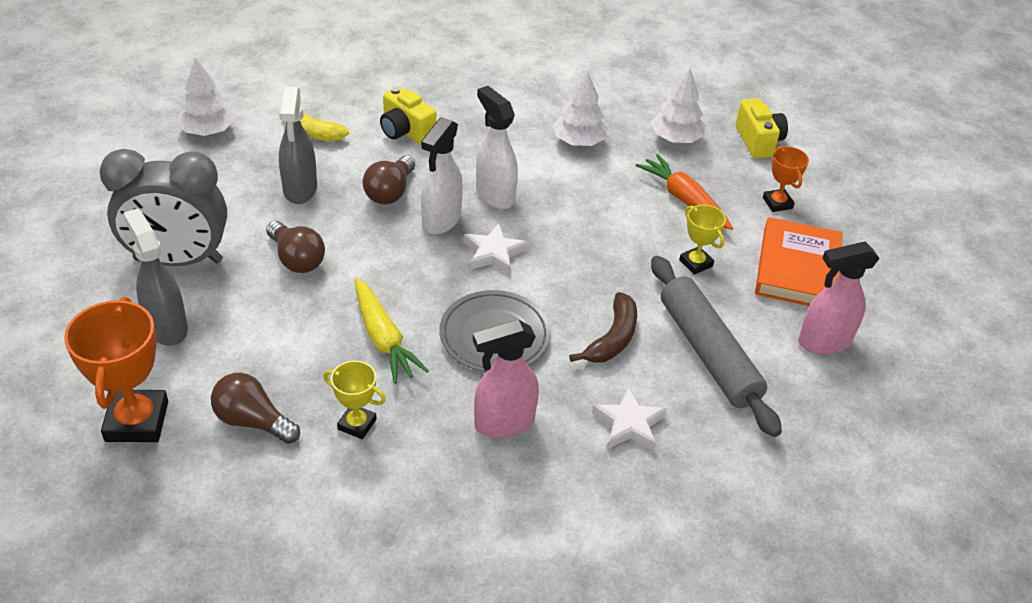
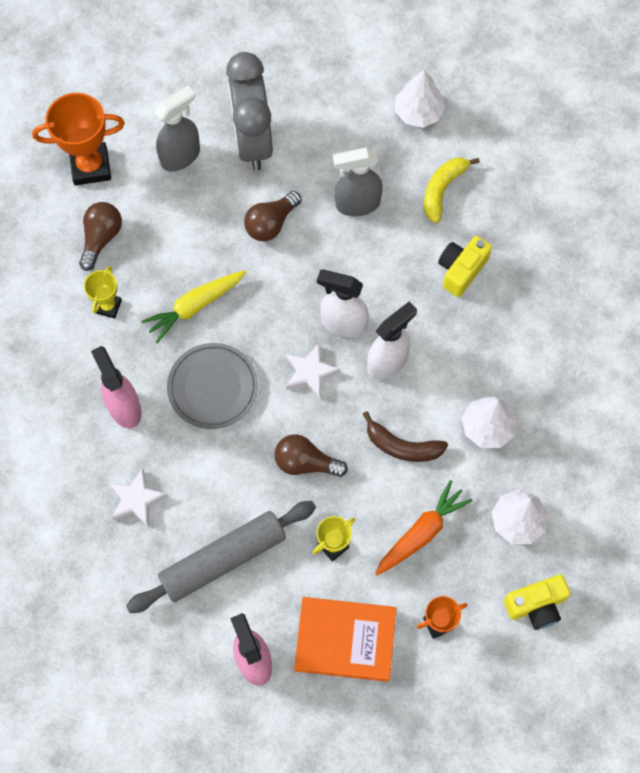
camera: 85 degrees right, 25 degrees up
(390, 192) = (371, 275): brown light bulb -> brown light bulb (305, 462)
(612, 338) = (226, 480): brown banana -> brown banana (402, 446)

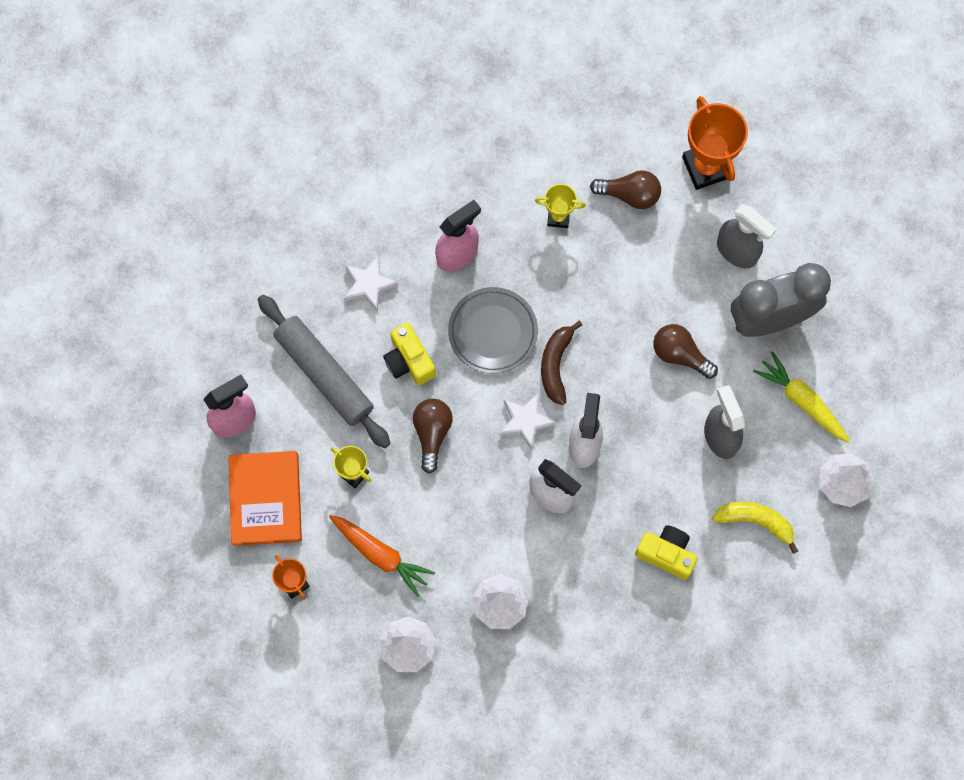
camera: 80 degrees right, 5 degrees up
(195, 306) = (574, 298): yellow carrot -> yellow carrot (802, 401)
(402, 446) = (465, 523): brown banana -> brown banana (556, 365)
(536, 605) = (326, 675): yellow camera -> yellow camera (409, 361)

